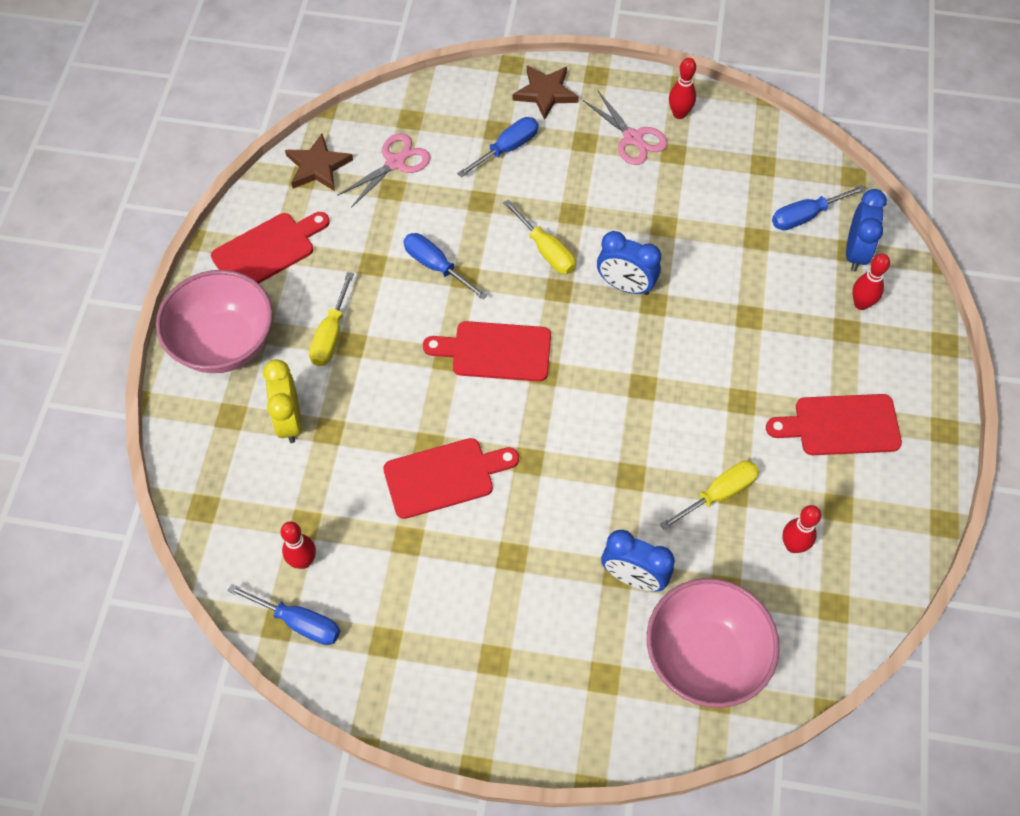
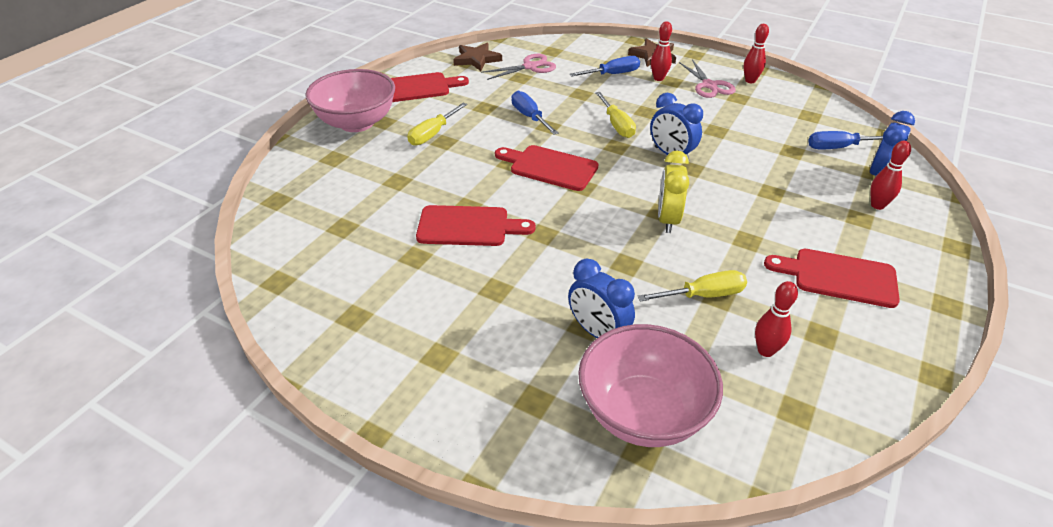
camera: 20 degrees right, 20 degrees down
(289, 421) = (372, 169): yellow clock -> yellow clock (667, 220)
(298, 622) = (294, 284): blue screwdriver -> none
(303, 561) = (325, 248): red bowling pin -> red bowling pin (658, 78)

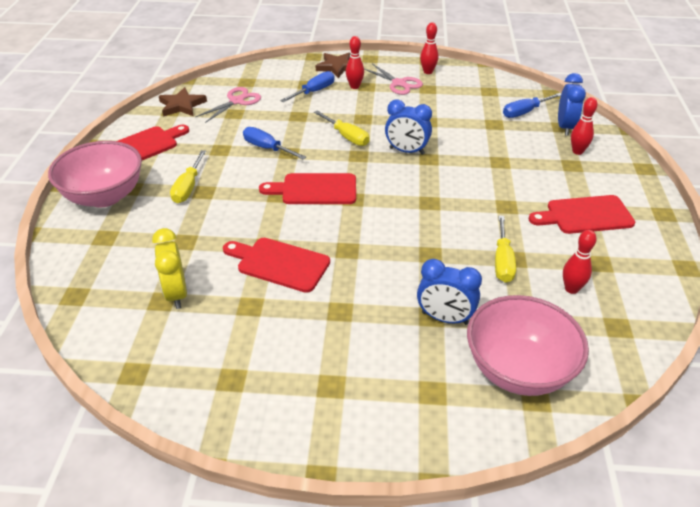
camera: 25 degrees left, 0 degrees up
(468, 226) = (279, 263): red cutting board -> red cutting board turned 135 degrees counterclockwise
(667, 220) = (438, 207): yellow clock -> yellow clock (176, 294)
(703, 295) = (502, 261): yellow screwdriver -> yellow screwdriver turned 135 degrees clockwise

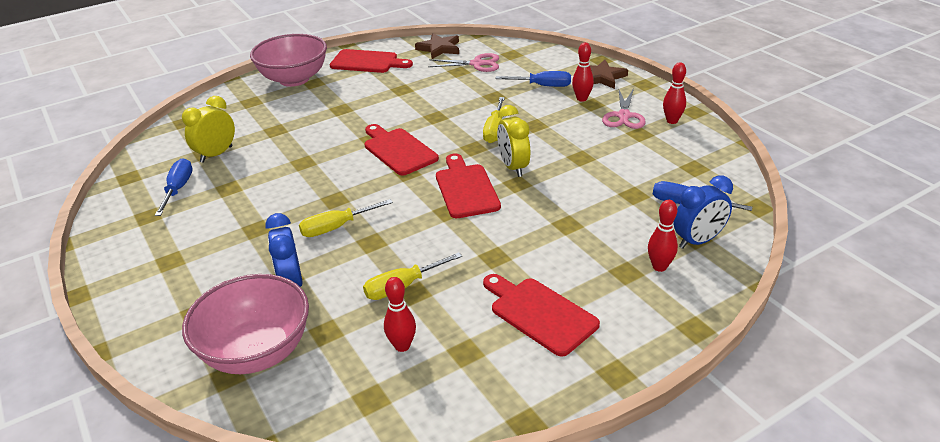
camera: 55 degrees right, 5 degrees down
(188, 187) = (339, 101): yellow screwdriver -> yellow screwdriver (337, 227)
(267, 148) = (428, 106): blue screwdriver -> blue screwdriver (178, 189)
(279, 263) = (287, 178): red cutting board -> red cutting board (466, 188)
(406, 151) = (513, 167): blue clock -> yellow clock

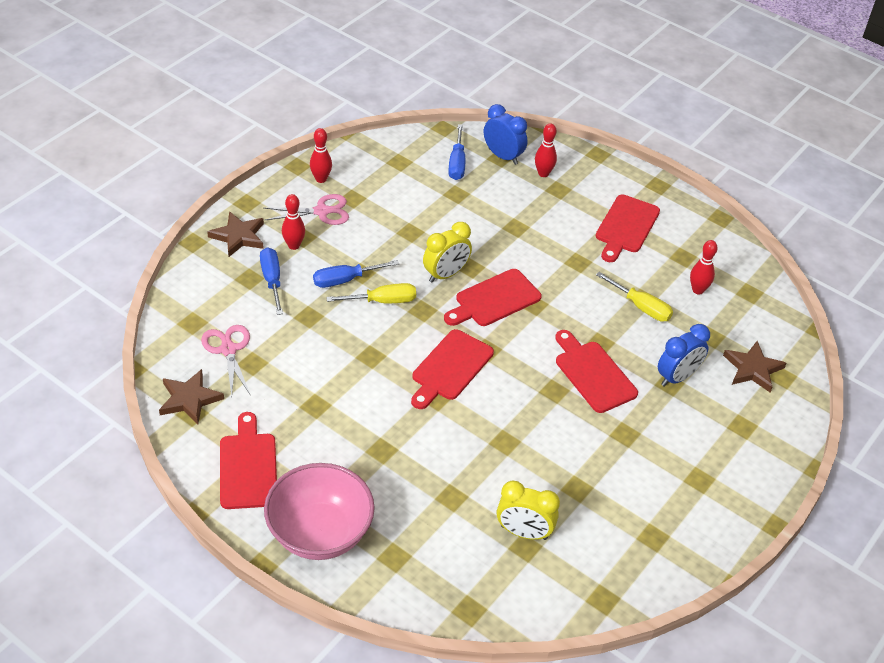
camera: 115 degrees left, 10 degrees up
(178, 189) = (600, 534): blue screwdriver -> blue screwdriver (346, 280)
(257, 352) = (752, 369): pink bowl -> brown star
(337, 227) = (593, 374): yellow screwdriver -> red cutting board

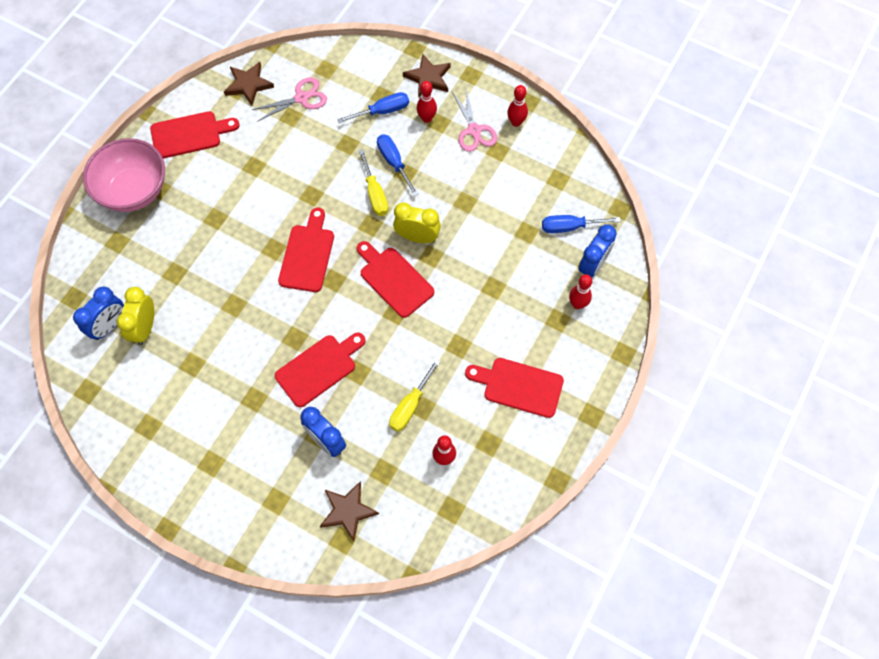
camera: 85 degrees right, 20 degrees up
(445, 274) = (417, 237): yellow clock -> yellow clock turned 150 degrees clockwise
(450, 368) = (307, 254): red cutting board -> red cutting board turned 75 degrees clockwise
(516, 570) = (109, 326): none -> blue clock

